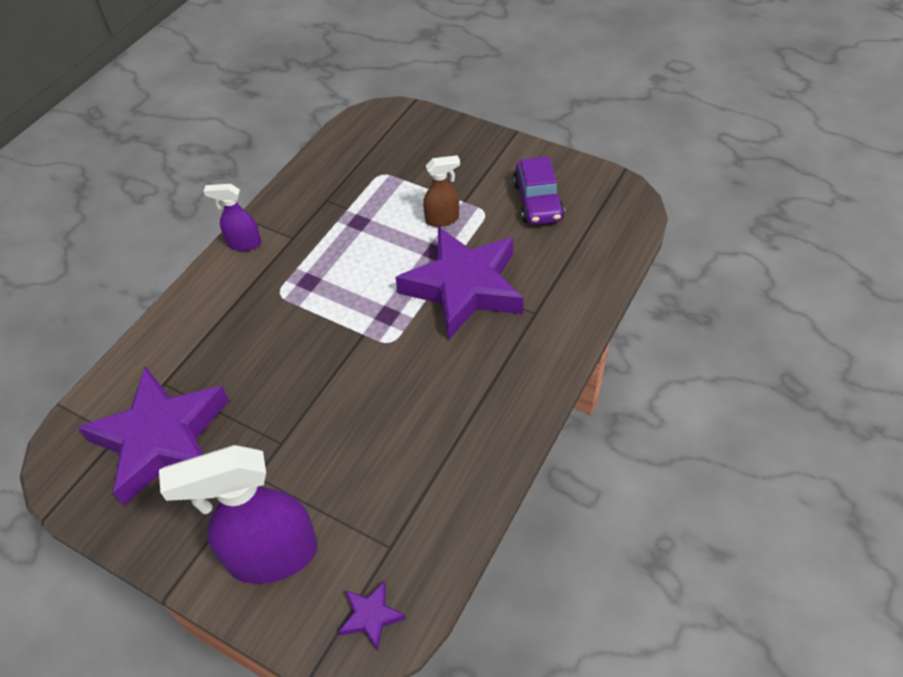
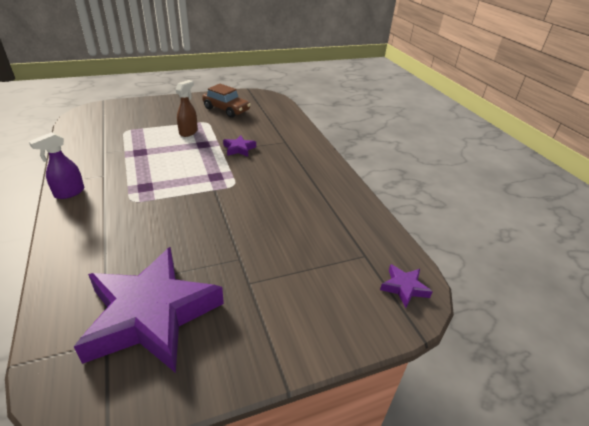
camera: 55 degrees left, 15 degrees down
(272, 556) = (317, 308): purple spray bottle -> none
(463, 287) = (239, 149): purple star -> purple star, size x0.40
(537, 201) = (226, 109): purple car -> brown car

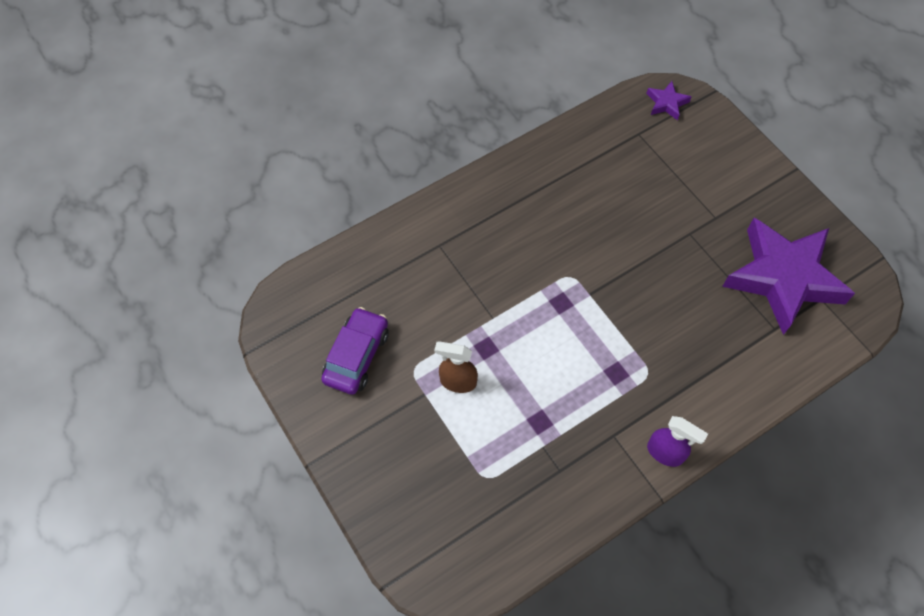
camera: 100 degrees left, 25 degrees up
(226, 109) = (357, 356): brown car -> purple car
(239, 149) = (482, 297): purple star -> none

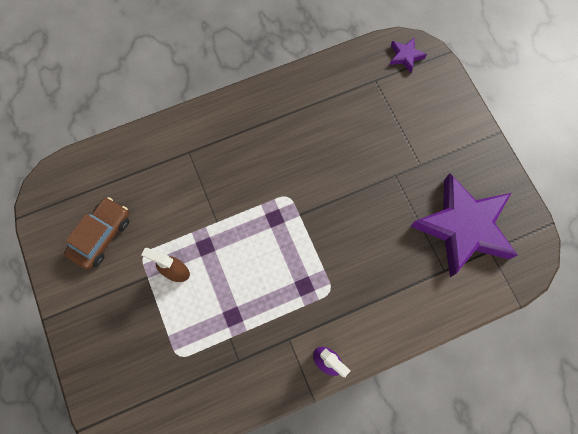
camera: 10 degrees right, 10 degrees up
(357, 356) = (101, 236): purple car -> brown car

